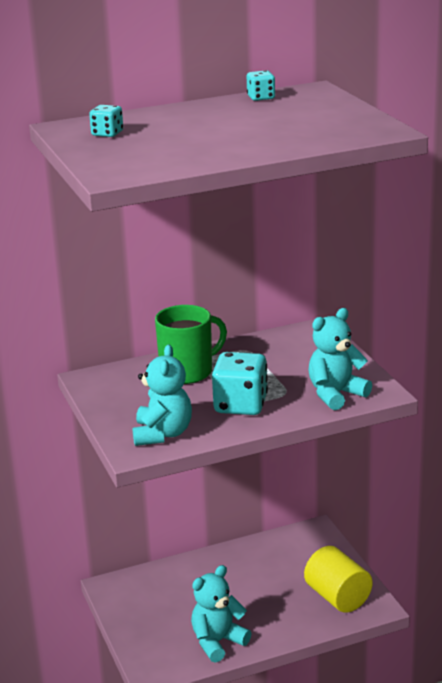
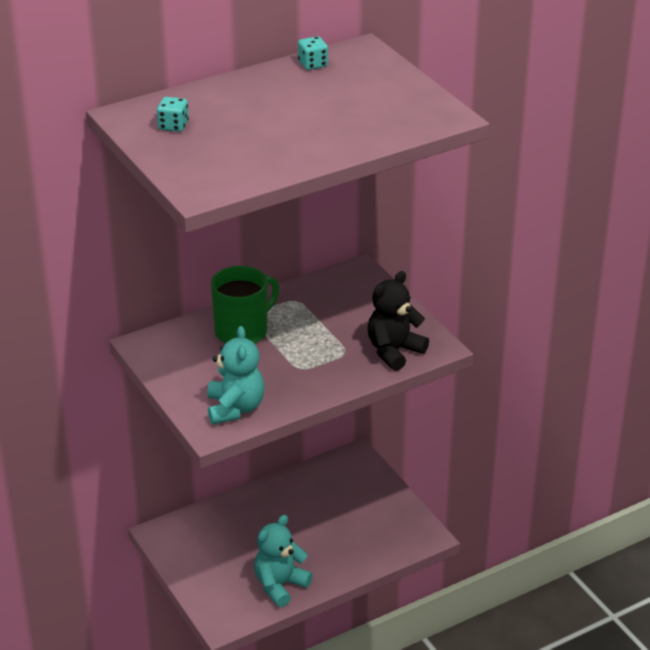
camera: 10 degrees left, 10 degrees up
(240, 405) = (304, 369): turquoise dice -> none
(336, 394) = (394, 351): turquoise teddy bear -> black teddy bear
(338, 597) = (389, 528): yellow cylinder -> none

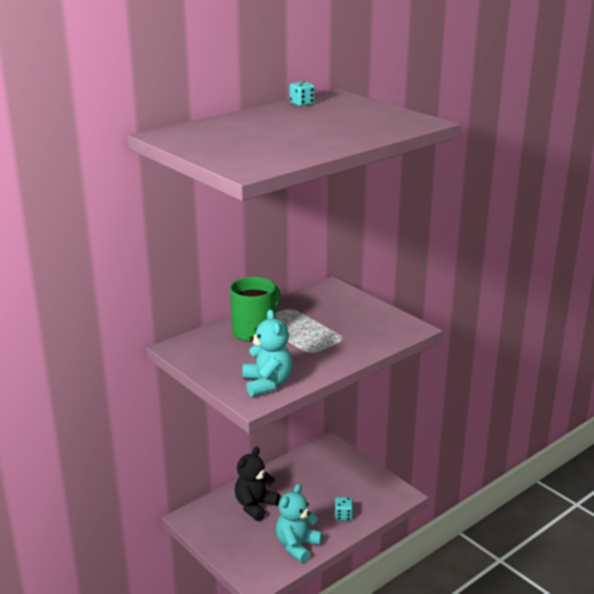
camera: 10 degrees left, 10 degrees down
(173, 126) = (206, 138): turquoise dice -> turquoise dice (343, 515)
(394, 351) = (381, 334): black teddy bear -> black teddy bear (255, 506)

